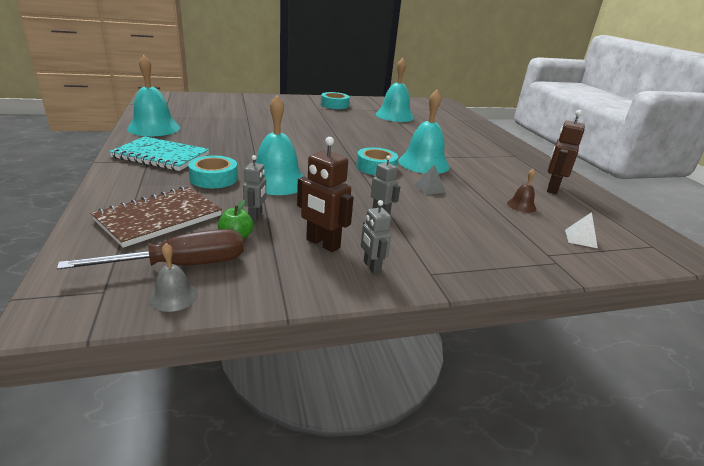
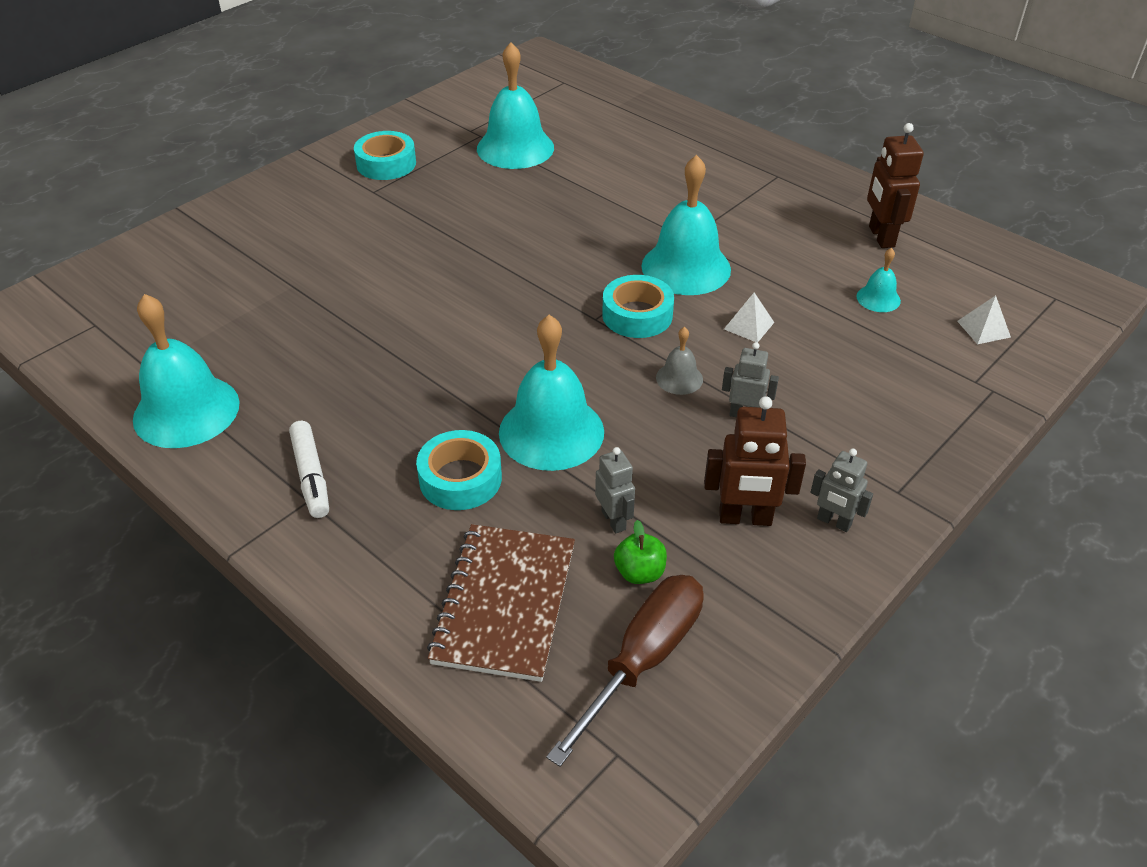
camera: 30 degrees left, 15 degrees up
(161, 156) = (311, 476): turquoise notebook -> white marker
(174, 296) = (697, 707): grey bell -> grey bell (679, 378)
(429, 188) = (749, 326): grey pyramid -> white pyramid
(521, 205) = (878, 298): brown bell -> turquoise bell

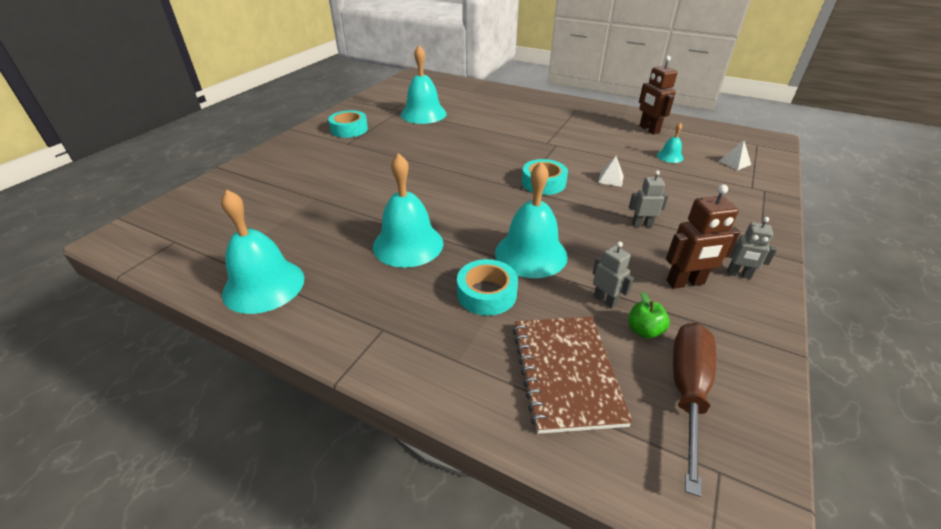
camera: 15 degrees left, 5 degrees down
(311, 476) = (377, 312): white marker -> none
(679, 378) = (590, 211): grey bell -> none
(686, 267) = (555, 156): turquoise bell -> turquoise bell (408, 244)

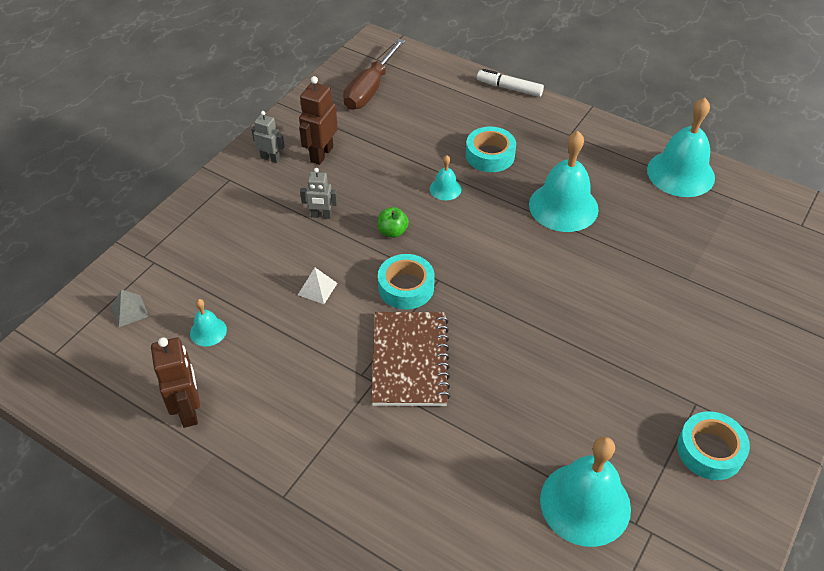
camera: 175 degrees left, 10 degrees up
(464, 411) = (509, 88): none -> white marker
(531, 254) = (445, 189): turquoise bell -> turquoise bell, size x0.47
(566, 373) = (442, 102): brown notebook -> brown notebook (410, 360)
(605, 300) = (395, 144): grey robot -> none
(644, 331) = (377, 122): green apple -> green apple (392, 232)
(685, 283) = (321, 154): brown robot -> brown robot turned 60 degrees counterclockwise
(734, 162) = (129, 311): white pyramid -> grey pyramid

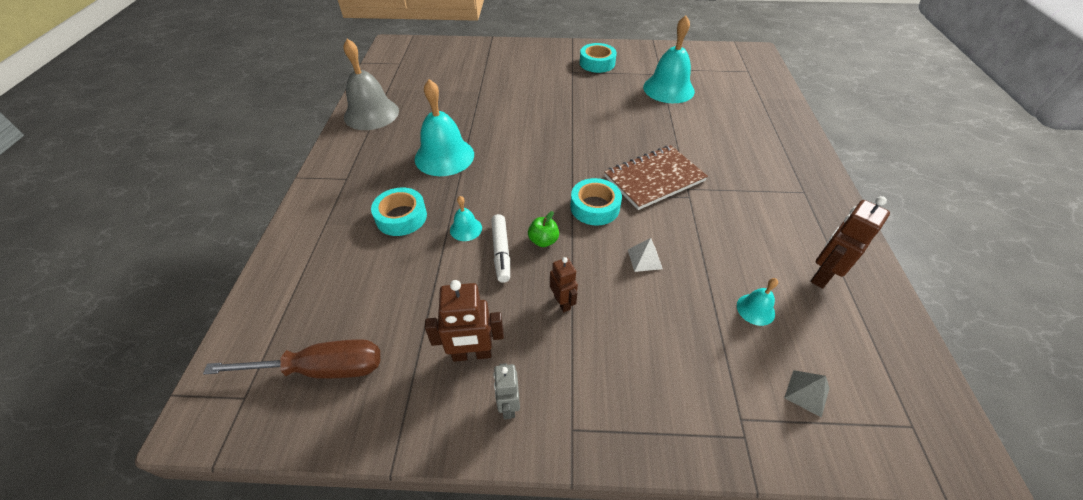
camera: 120 degrees left, 0 degrees up
(321, 215) = (562, 302): grey robot -> brown robot
(509, 88) = (281, 240): white marker -> white marker (501, 252)
(680, 173) = (371, 114): turquoise bell -> grey bell

